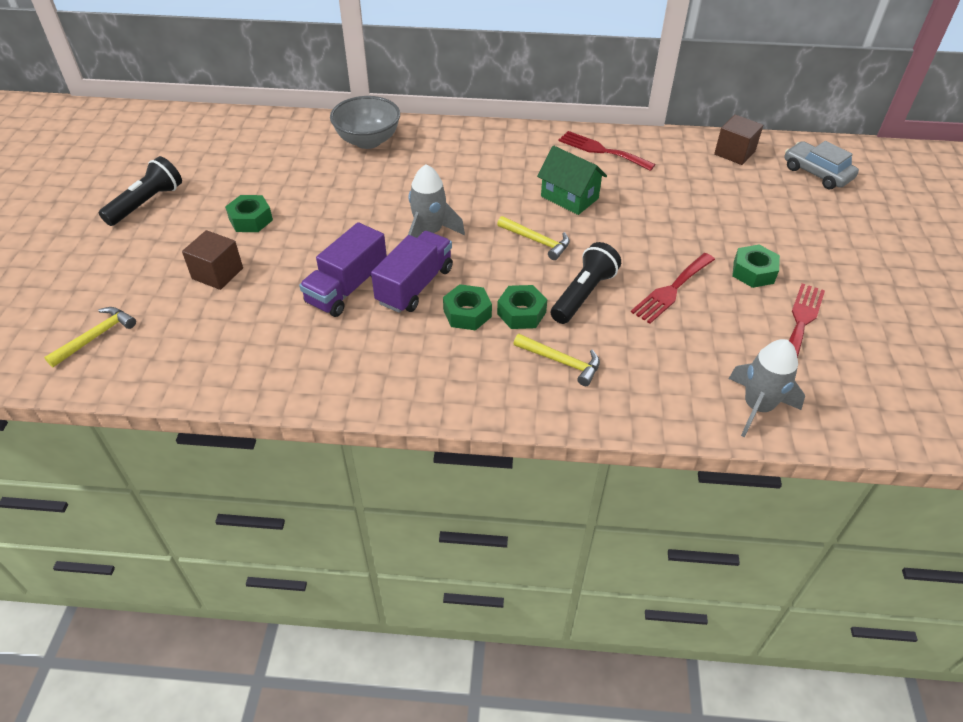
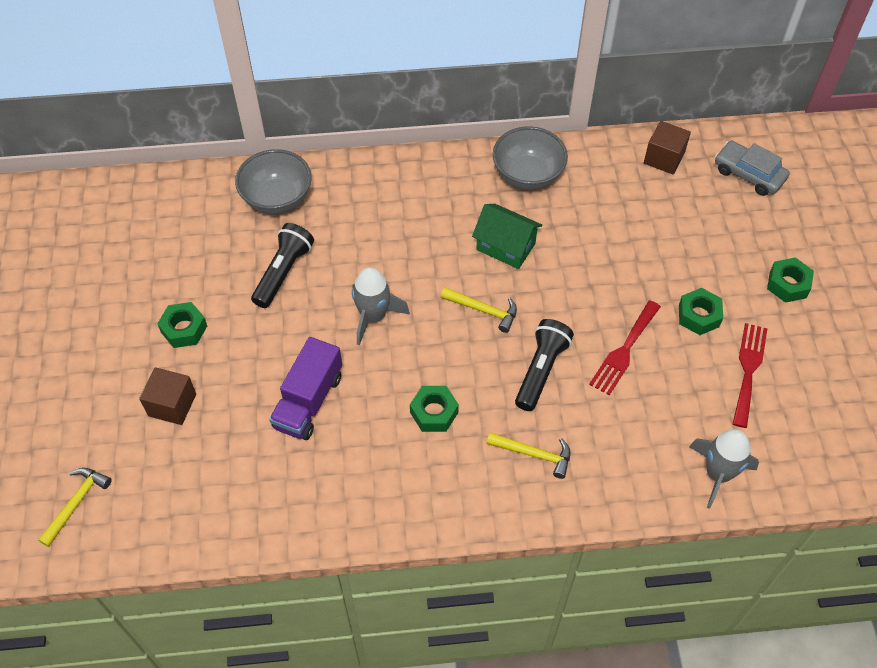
camera: 10 degrees left, 10 degrees up
(146, 203) = (65, 324): black flashlight -> black flashlight (283, 272)
(415, 286) = (375, 387): purple truck -> none
(521, 313) = (486, 403): green nut -> green nut (788, 284)
(601, 150) = (527, 175): red fork -> grey bowl

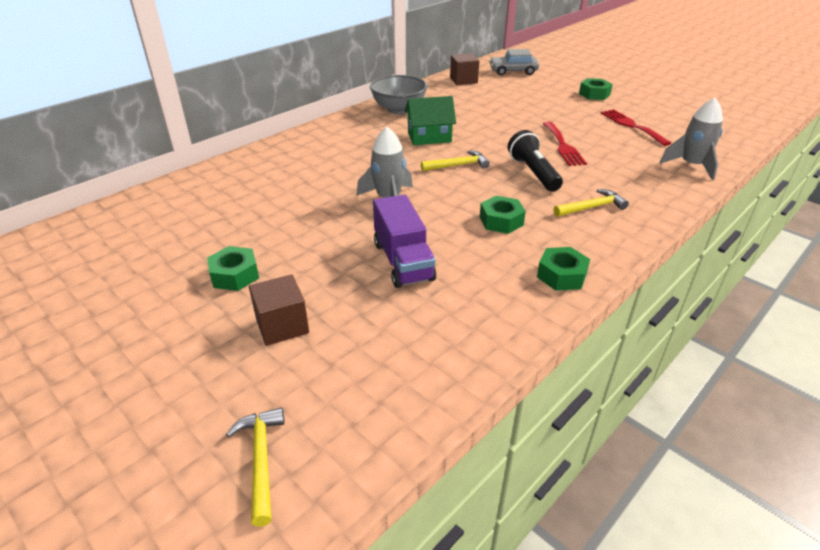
camera: 40 degrees left, 20 degrees down
(277, 199) = (233, 178): grey bowl -> none
(283, 272) = (286, 208): black flashlight -> none
(698, 316) = (575, 119): green nut -> green nut (561, 275)

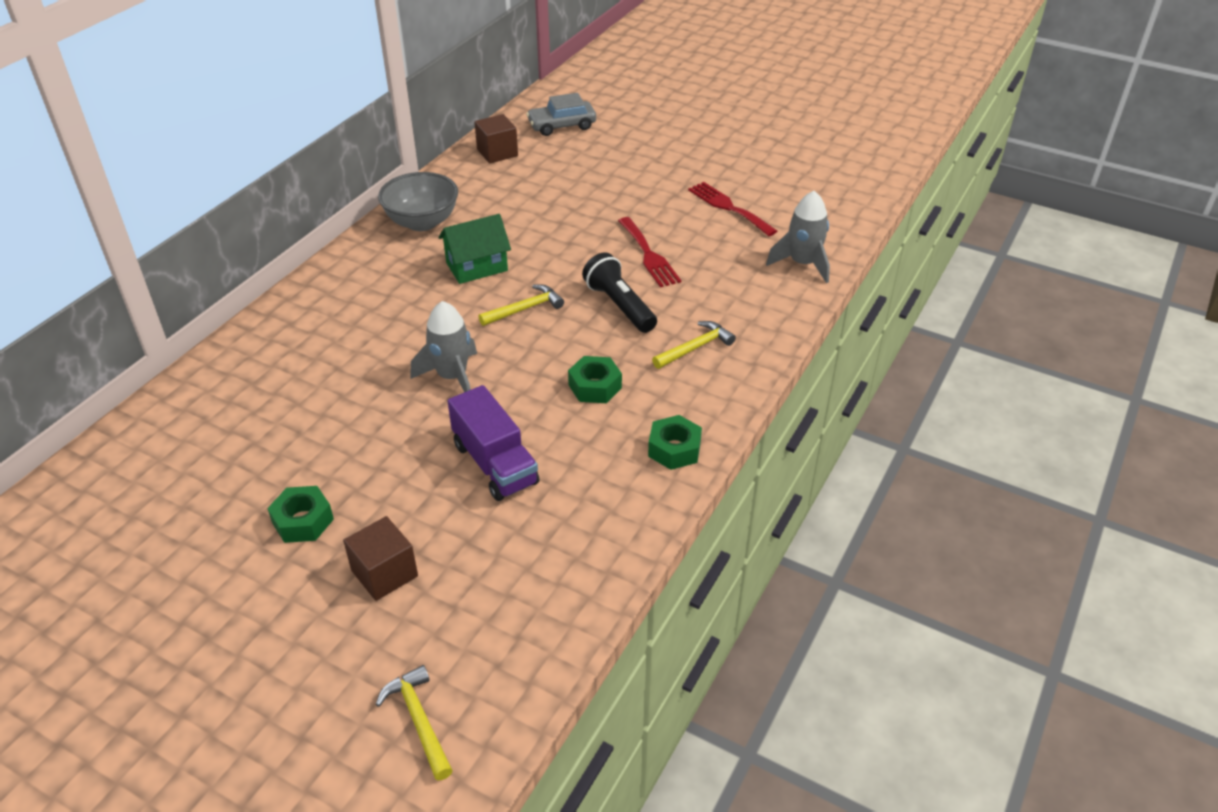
camera: 15 degrees left, 5 degrees up
(594, 94) = (676, 156): green nut -> none

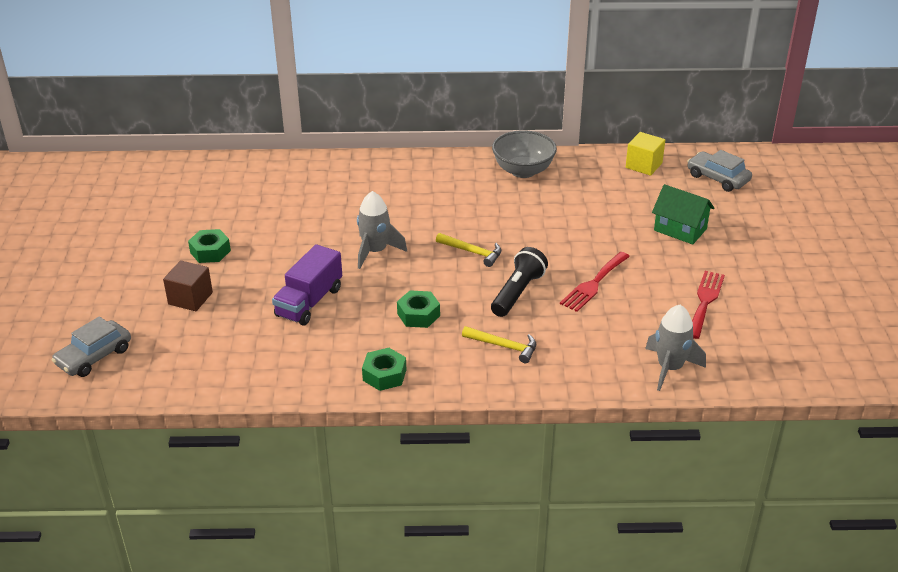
camera: 60 degrees right, 5 degrees down
(419, 720) = (94, 356): yellow hammer -> grey car
(477, 267) = (497, 213): green house -> green house (680, 229)
(497, 152) = (643, 165): brown cube -> yellow cube

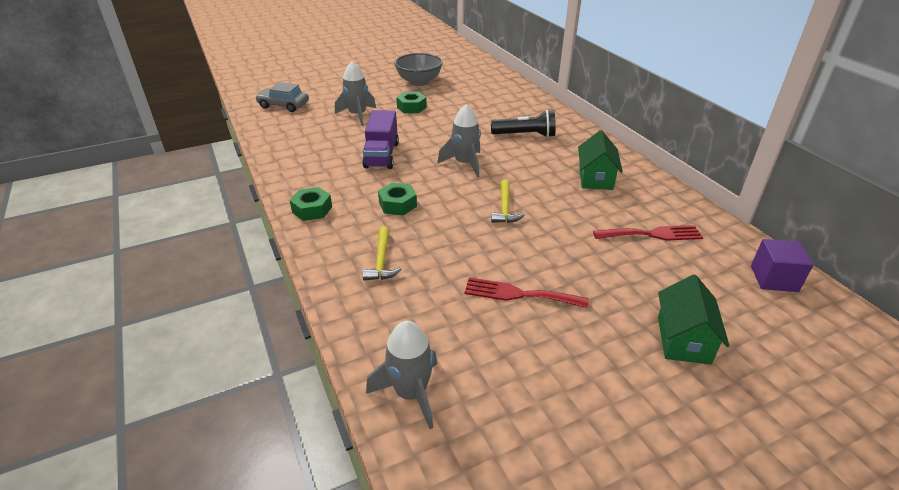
camera: 65 degrees right, 0 degrees up
(190, 298) = (357, 115): brown cube -> grey rocket
(309, 302) = (382, 155): purple truck -> purple truck turned 90 degrees counterclockwise
(463, 186) = (595, 178): none -> green house
(517, 292) = (466, 248): black flashlight -> black flashlight (525, 135)
(523, 171) = (658, 202): grey bowl -> grey bowl (419, 82)
(643, 165) = (774, 279): yellow cube -> purple cube
(705, 301) = (560, 398): red fork -> red fork (652, 234)
(717, 178) = (833, 350): grey car -> none

